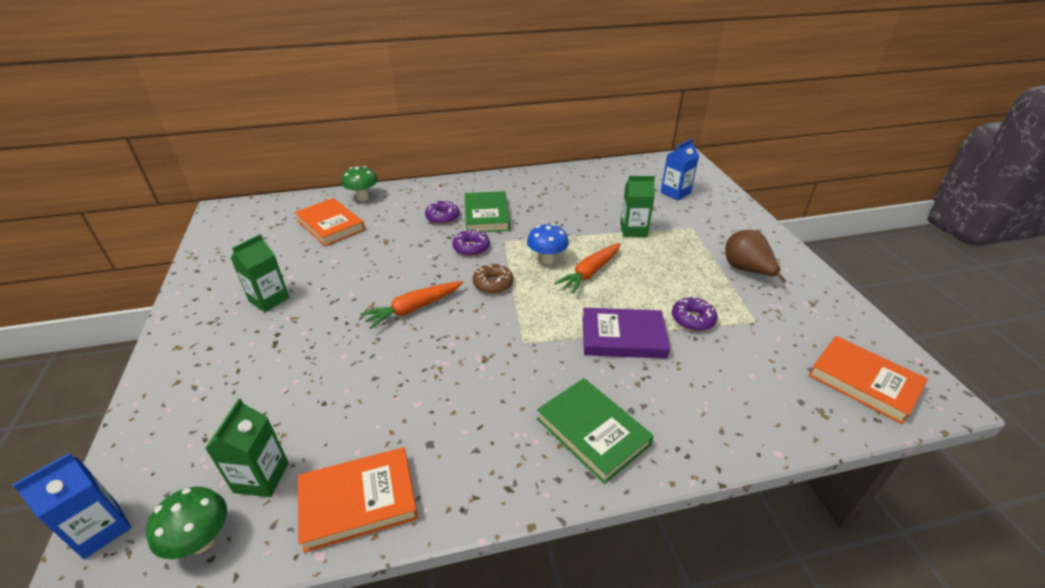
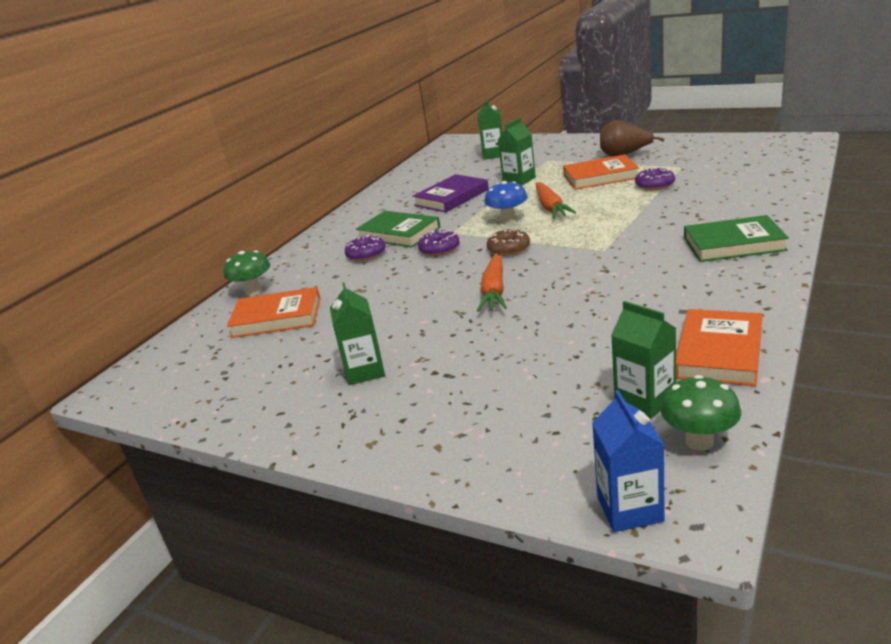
camera: 45 degrees left, 10 degrees down
(623, 337) = (645, 212): purple book -> purple book (451, 197)
(675, 193) = (493, 155): blue carton -> green carton
(864, 382) = (772, 153): orange book -> orange book (600, 176)

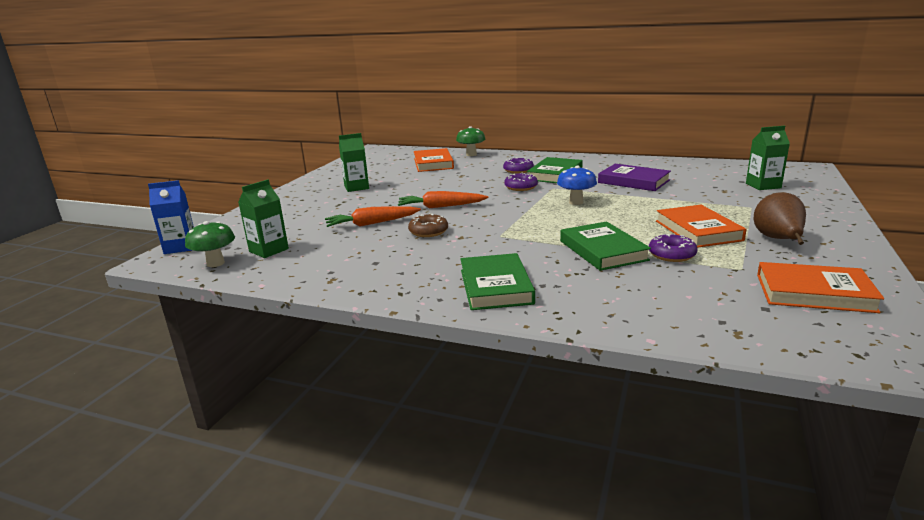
camera: 80 degrees right, 5 degrees down
(508, 249) = (514, 206): brown donut -> brown donut (428, 231)
(519, 180) = (683, 199): green carton -> none
(550, 207) = (606, 214): orange carrot -> orange carrot (372, 223)
(645, 207) = (602, 250): none -> green book
(719, 352) = (306, 272): orange book -> orange book (814, 293)

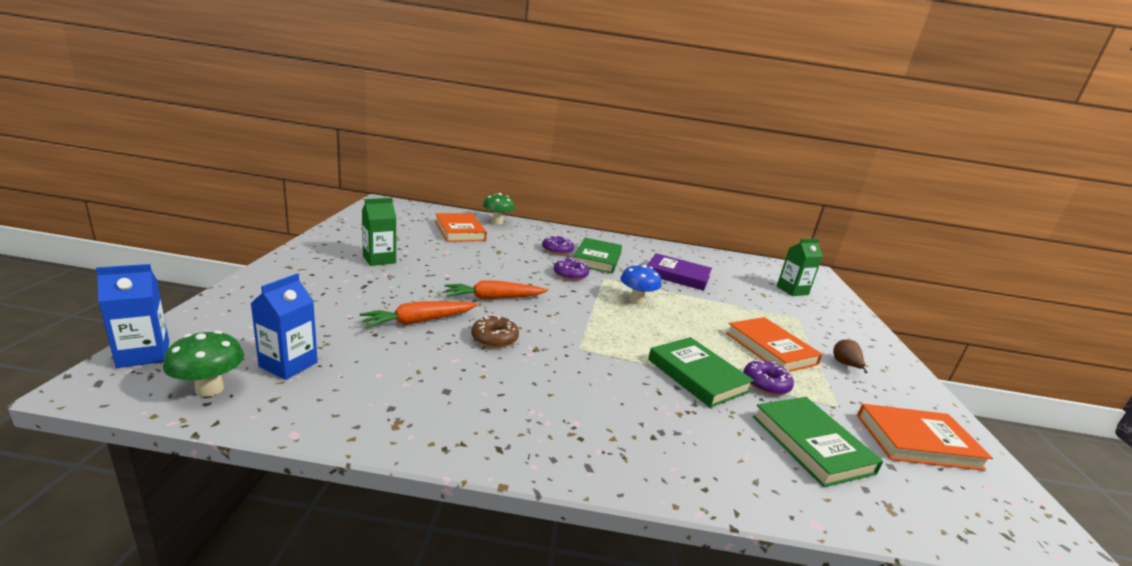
camera: 20 degrees left, 0 degrees up
(269, 250) = (288, 364): green carton -> blue carton
(495, 286) = (611, 434): green book -> green book (811, 444)
(778, 240) = (845, 365): brown pear -> brown pear, size x0.56

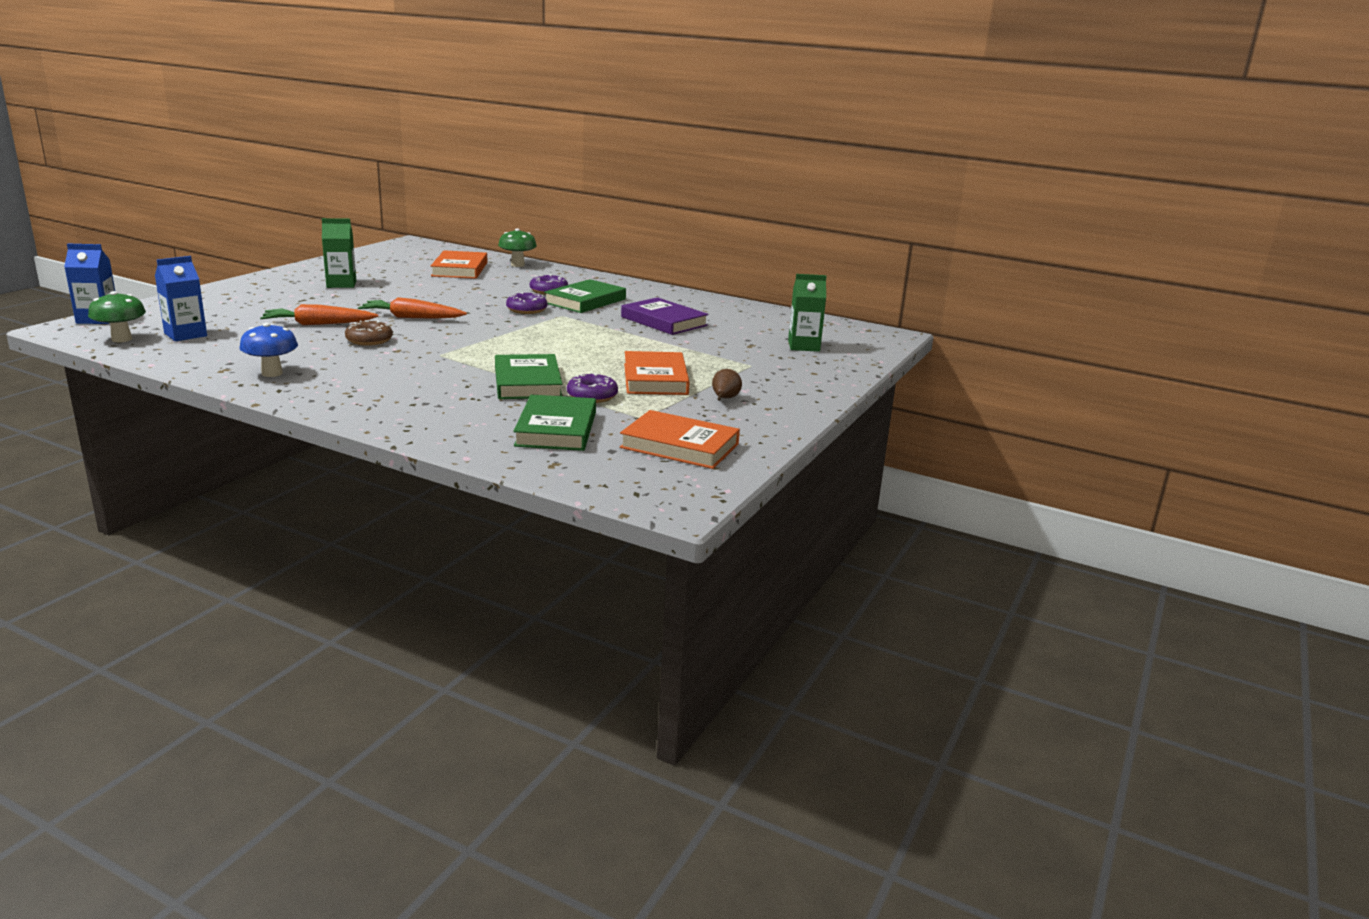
camera: 25 degrees right, 0 degrees up
(636, 301) = (566, 334): blue mushroom -> blue mushroom (272, 373)

